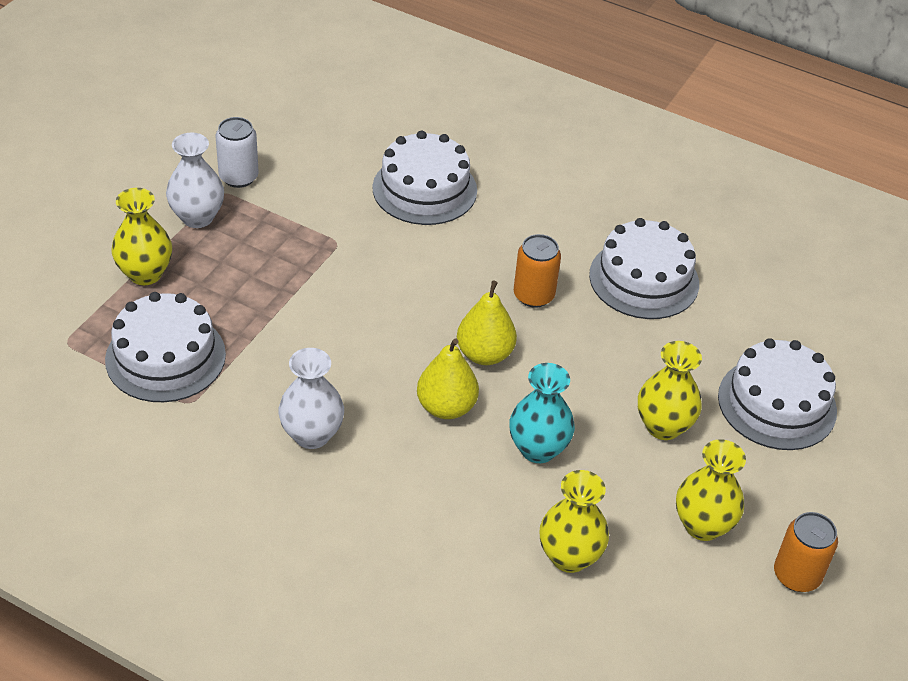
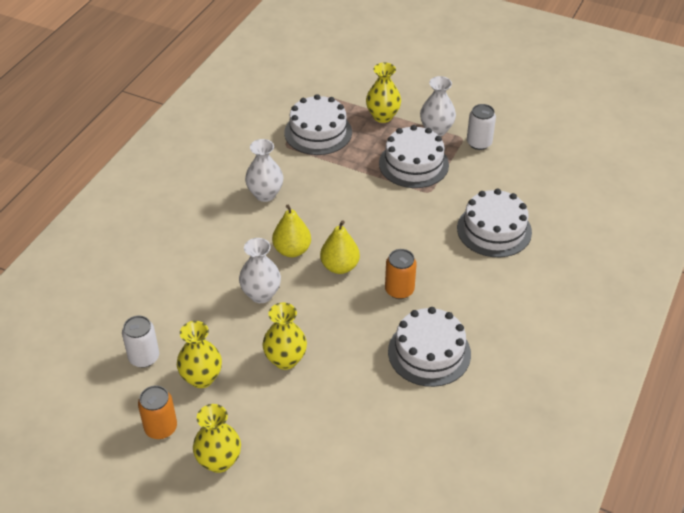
camera: 90 degrees right, 0 degrees up
(538, 449) = (261, 294): turquoise vase -> white vase
(569, 556) = (178, 310): yellow vase -> yellow vase (219, 461)
(667, 601) = (144, 357): none -> white can
(777, 403) = (313, 428): white cake -> white cake (413, 164)

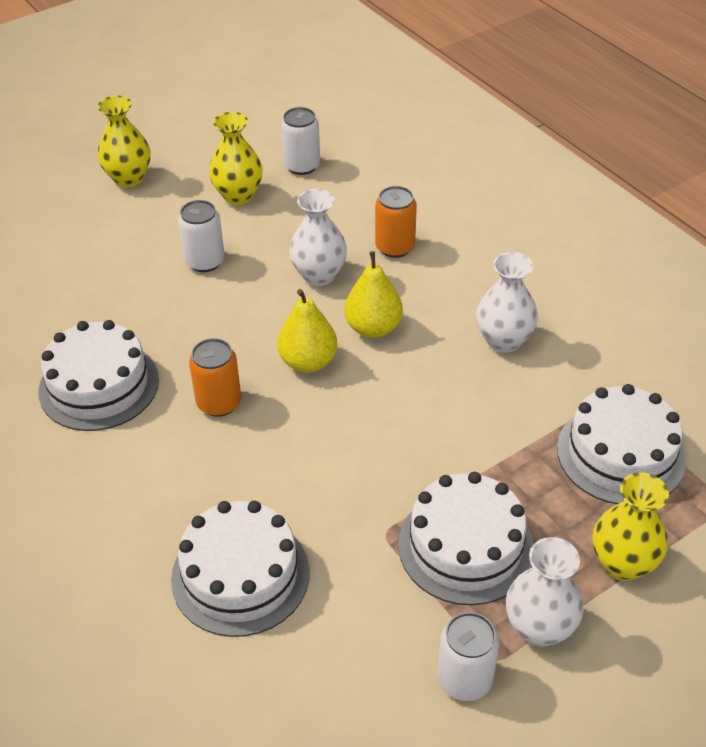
camera: 120 degrees right, 0 degrees up
(161, 428) = (203, 154): orange can -> orange can (395, 247)
(285, 360) = (205, 261): yellow vase -> white can

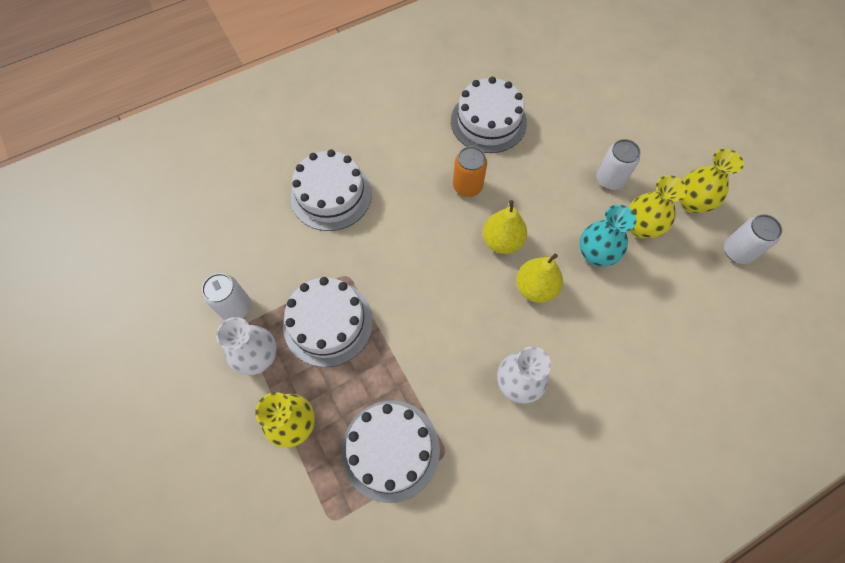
camera: 95 degrees right, 20 degrees up
(128, 178) = (706, 130): yellow vase -> yellow vase (641, 228)
(319, 275) = (595, 255): white vase -> turquoise vase
(395, 247) = (631, 314): orange can -> none

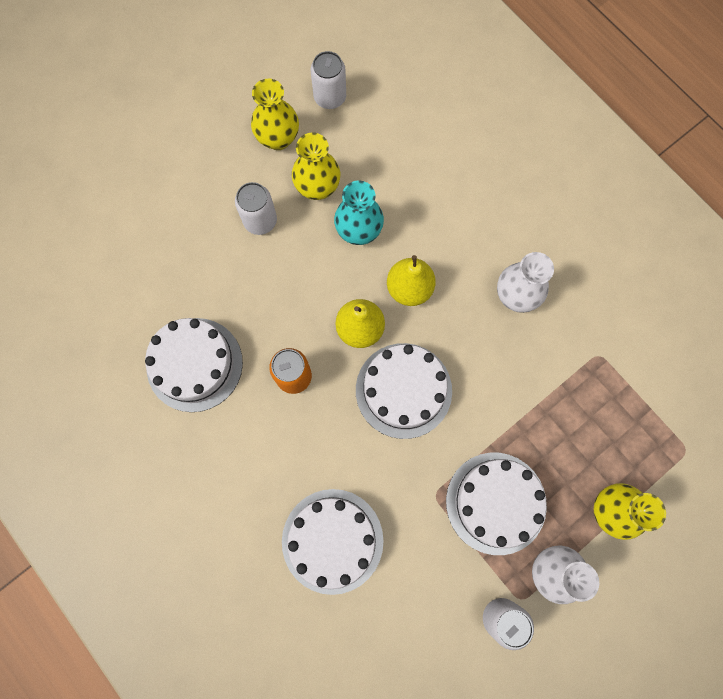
camera: 100 degrees left, 10 degrees up
(390, 450) = (609, 408): white cake -> white cake (403, 390)

